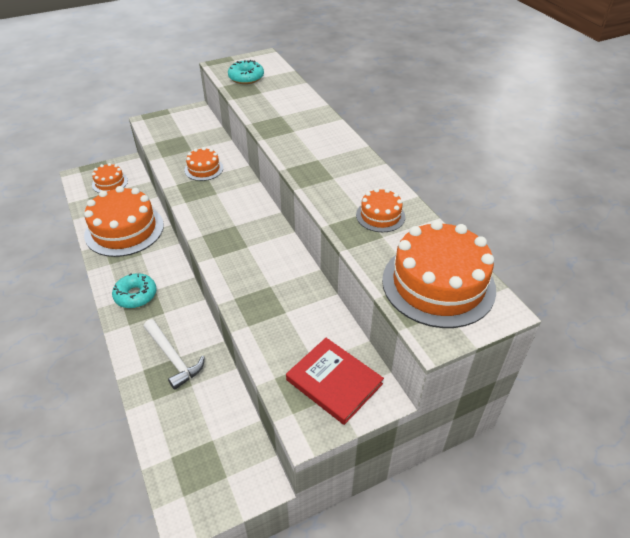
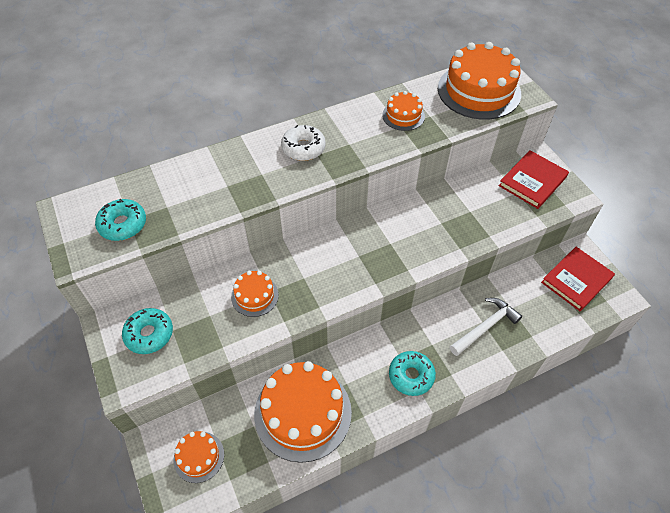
camera: 90 degrees left, 10 degrees up
(182, 126) = (149, 334): none -> turquoise donut
(219, 465) = (576, 280): none -> red book
(326, 151) = (303, 148): none -> white donut

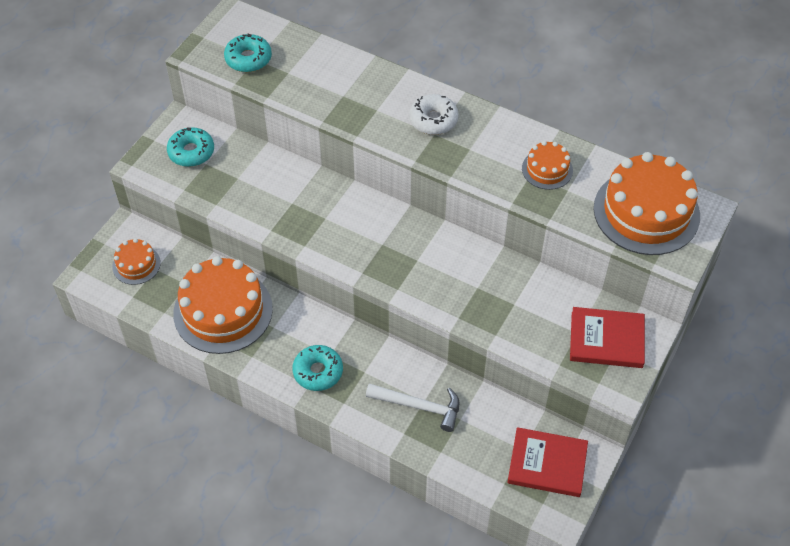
camera: 55 degrees right, 0 degrees up
(255, 296) = (279, 196): orange cake -> none

